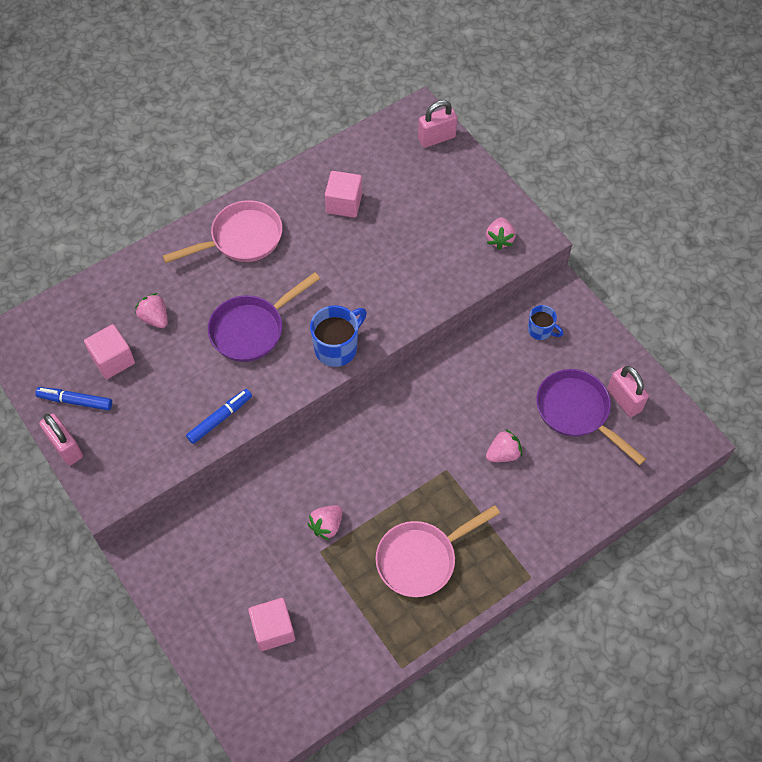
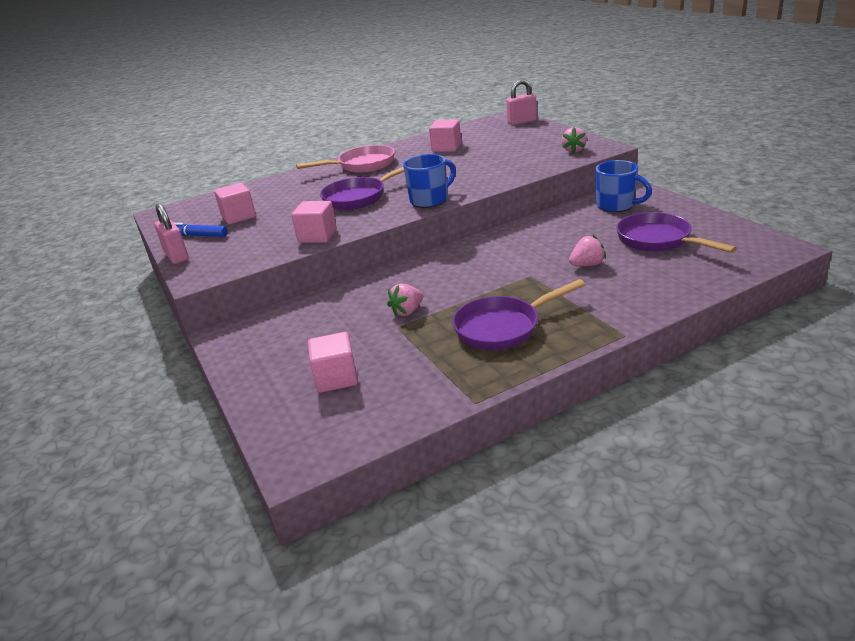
camera: 10 degrees right, 30 degrees down
(155, 318) = (281, 198): pink strawberry -> none
(220, 418) = (317, 236): blue marker -> pink cube
(421, 559) = (503, 327): pink pan -> purple pan
(540, 330) = (616, 205): blue mug -> blue mug, size x1.67
(624, 400) = (704, 232): pink padlock -> none

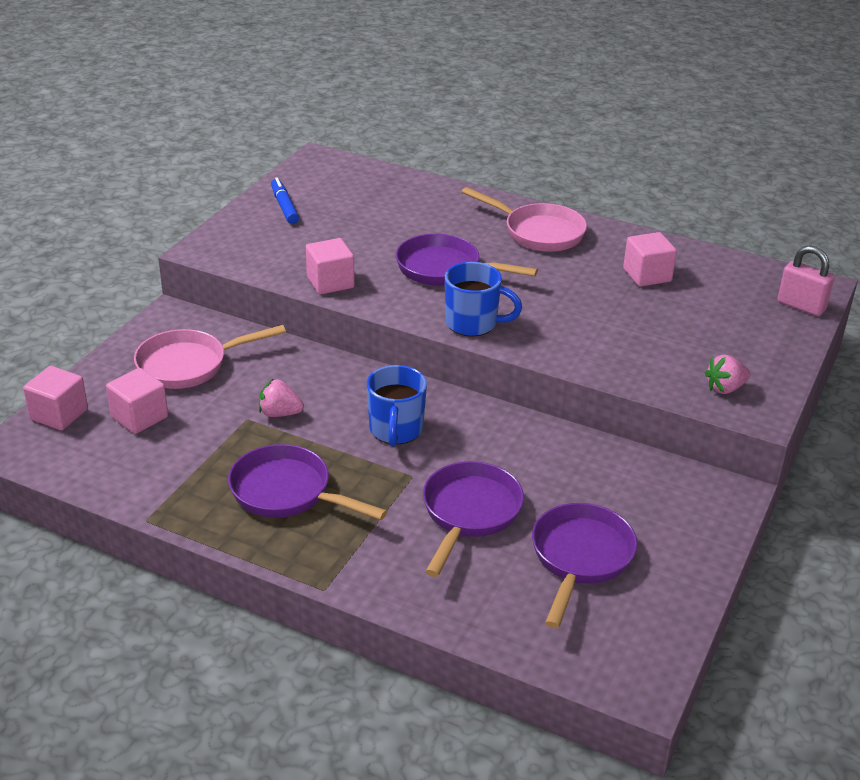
camera: 50 degrees right, 5 degrees up
(176, 256) = (234, 216): pink padlock -> none
(238, 217) = (342, 210): pink cube -> pink cube (59, 414)
(299, 339) = (189, 365): none -> pink pan
(587, 265) = (469, 513): pink strawberry -> purple pan
(616, 205) = (661, 492): blue mug -> blue mug (395, 430)

